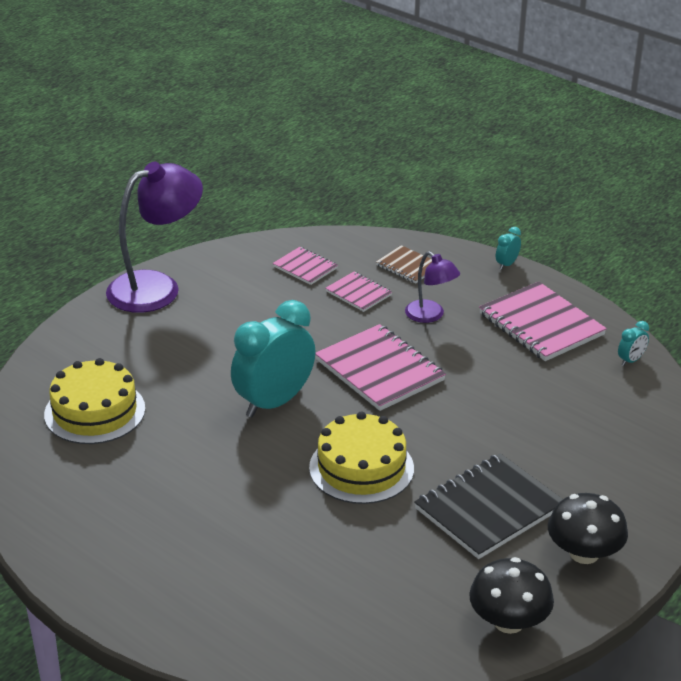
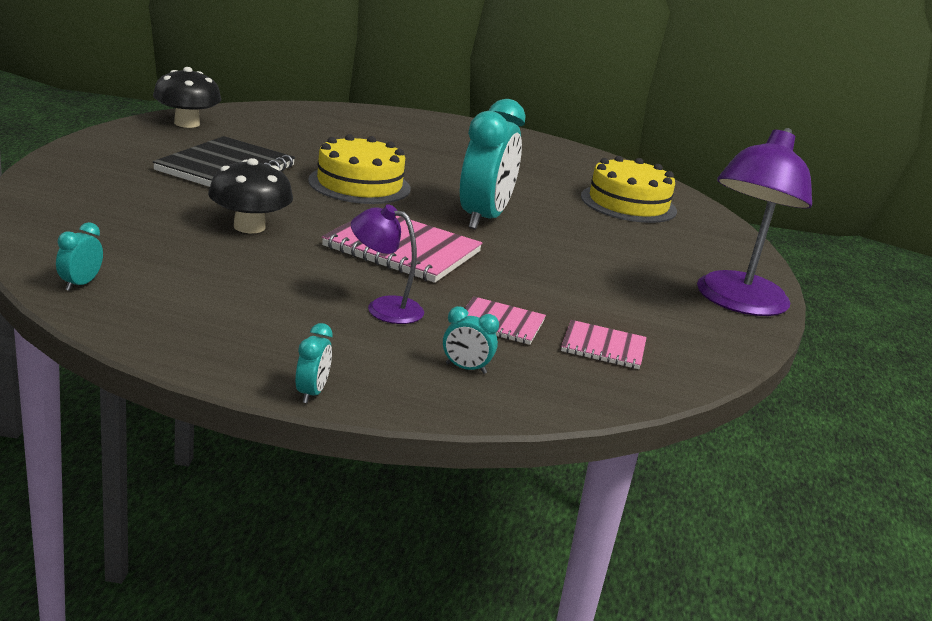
camera: 150 degrees right, 10 degrees down
(408, 266) = (466, 368): brown notebook -> turquoise clock
(541, 324) = (222, 313): pink notebook -> none
(584, 553) = (129, 150): black mushroom -> black mushroom (249, 227)

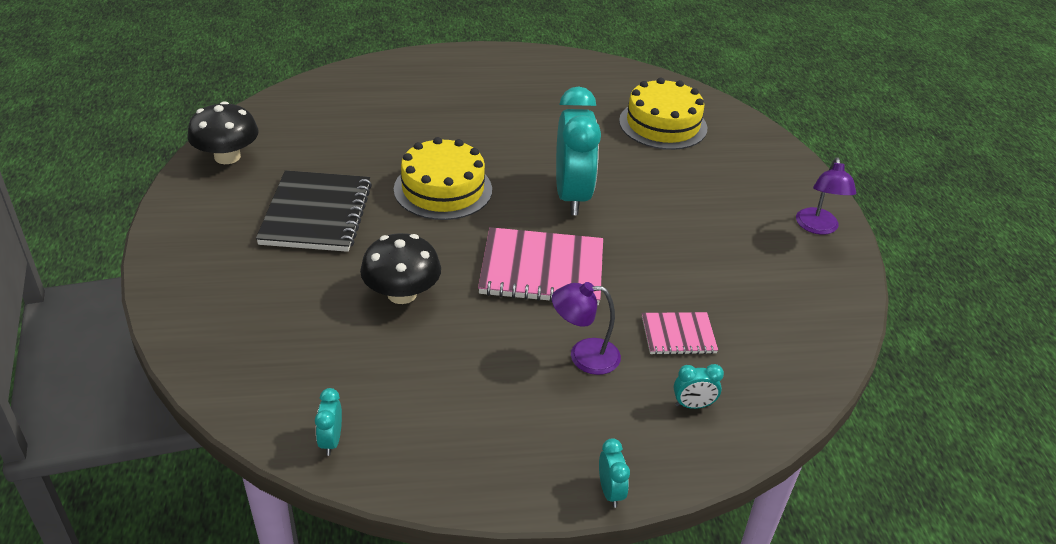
camera: 20 degrees left, 15 degrees up
(603, 347) = (766, 330): pink notebook -> none
(737, 303) = (818, 227): purple lamp -> purple lamp, size x0.53

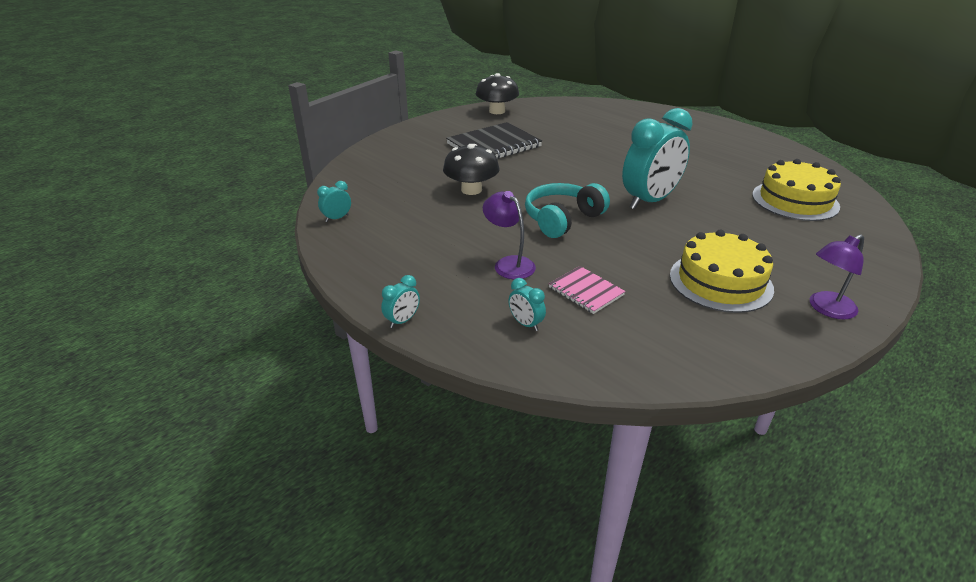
camera: 55 degrees right, 5 degrees down
(443, 189) = (576, 164): yellow cake -> yellow cake (720, 282)
(542, 270) = (562, 219): pink notebook -> turquoise headphones

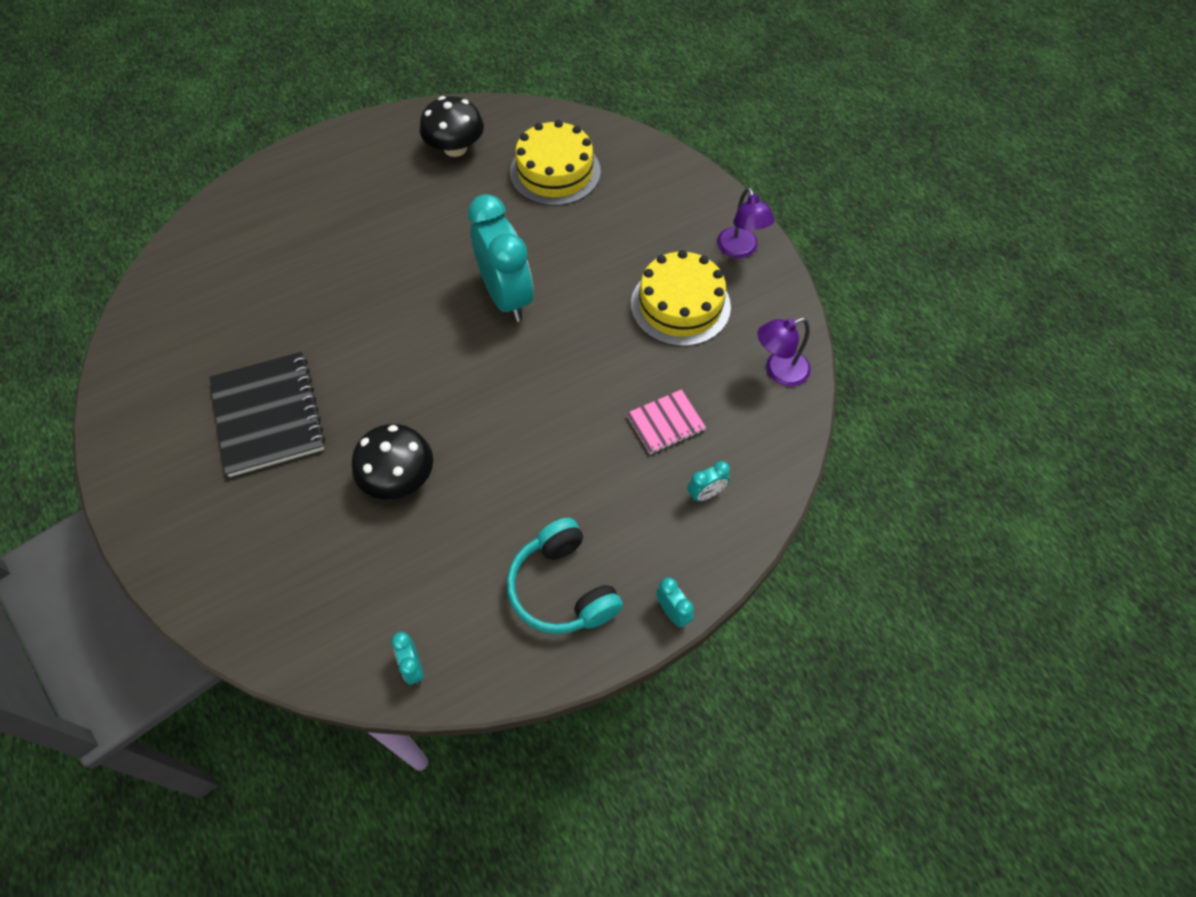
camera: 75 degrees left, 25 degrees up
(497, 111) = (136, 377): black mushroom -> black mushroom (455, 148)
(509, 264) = (594, 480): purple lamp -> purple lamp (778, 371)
(562, 219) = (516, 397): turquoise headphones -> turquoise headphones (563, 588)

